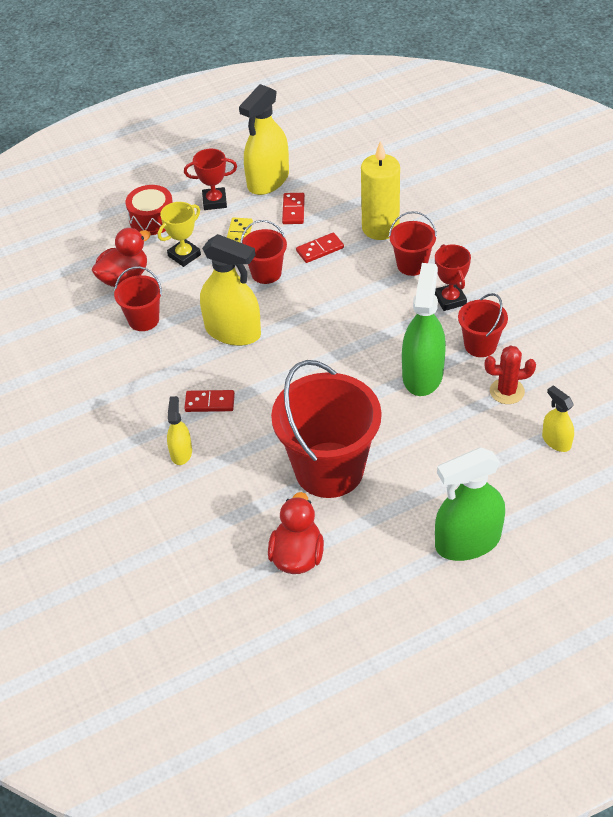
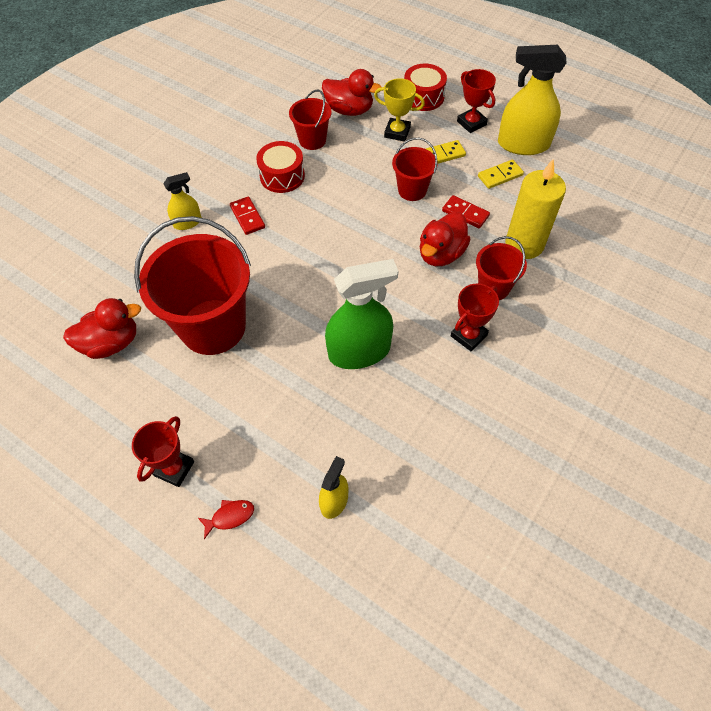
camera: 60 degrees right, 10 degrees up
(175, 359) = (282, 176): none -> red drum
(233, 331) = (332, 198): yellow spray bottle -> none
(293, 210) = (500, 176): red domino -> yellow domino
(354, 283) = (441, 254): none -> red duck
(467, 542) = (174, 468): green spray bottle -> red trophy
(480, 345) = (424, 384): red bucket -> none
(507, 391) = (377, 431): red cactus -> none
(535, 515) = (230, 516): none -> red fish

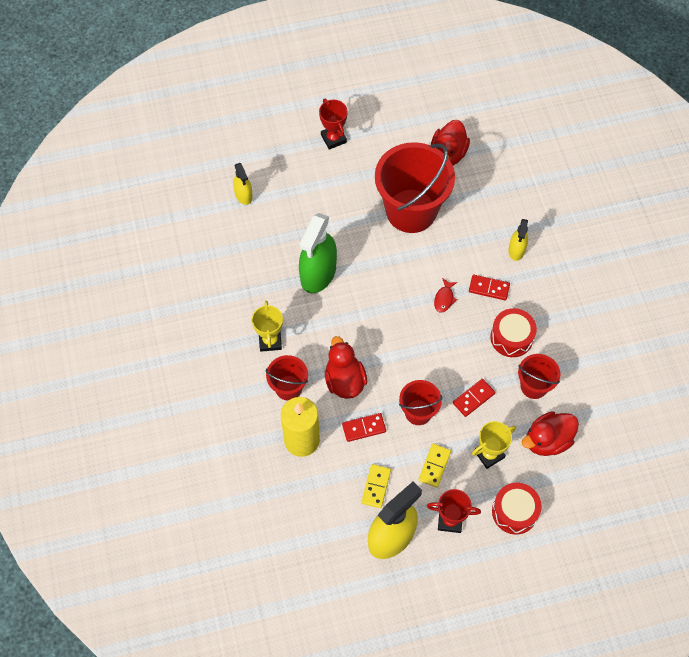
camera: 130 degrees right, 5 degrees up
(230, 516) = (282, 146): red fish -> red fish (444, 298)
(362, 166) = (473, 398): none -> red domino
(468, 335) = (270, 341): red trophy -> yellow trophy

